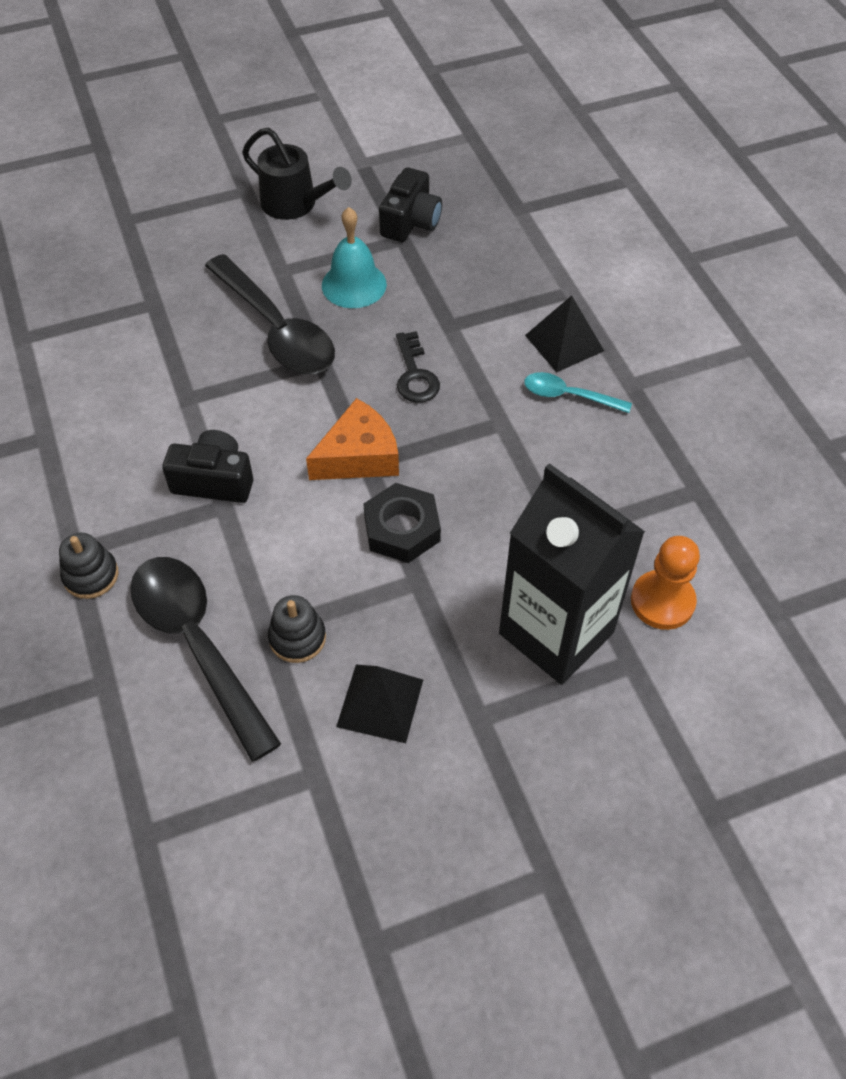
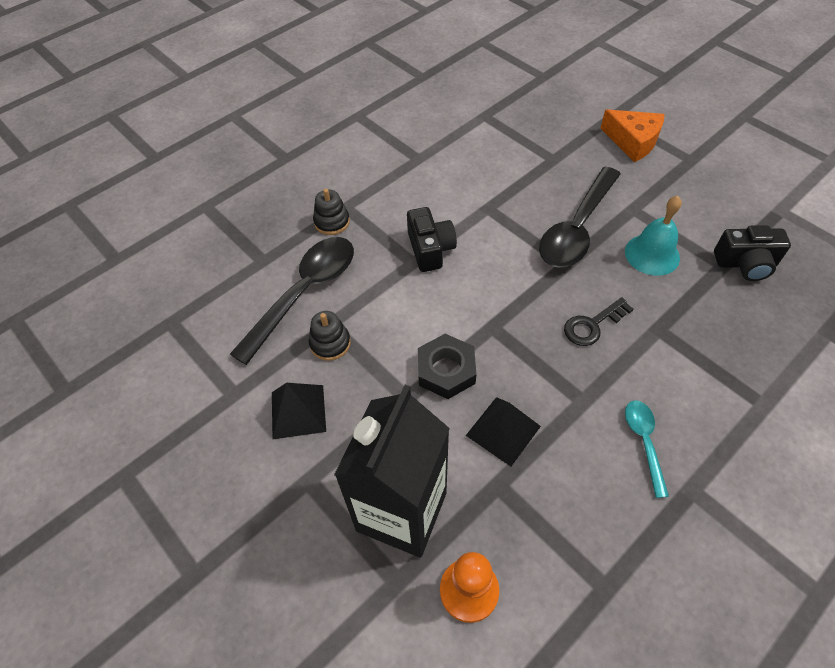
camera: 70 degrees right, 0 degrees up
(296, 204) = (702, 191): black watering can -> none
(359, 456) = (495, 319): orange cheese -> orange cheese (633, 141)
(564, 343) = (700, 419): black pyramid -> black pyramid (503, 430)

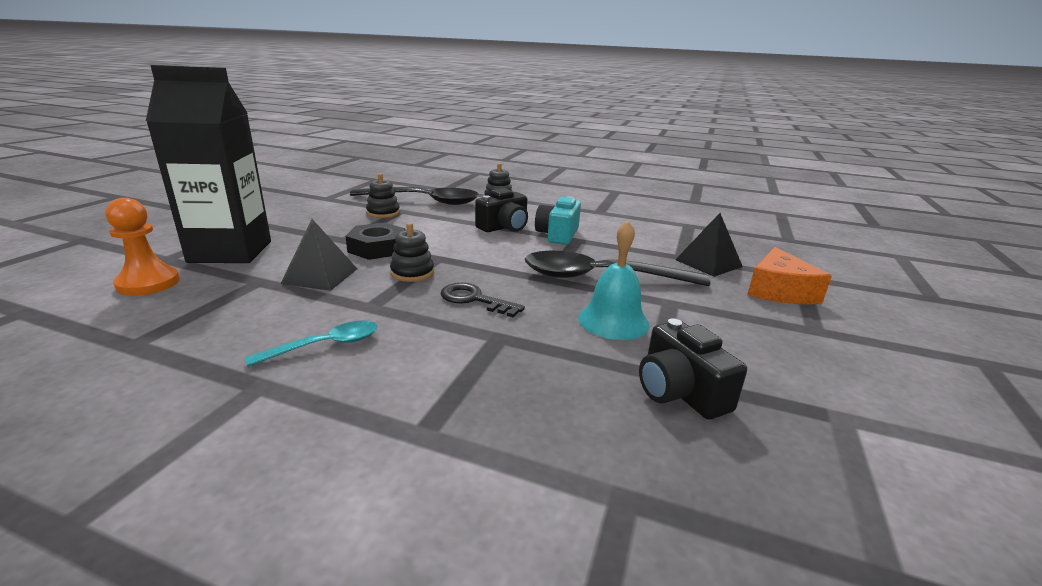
camera: 60 degrees right, 30 degrees down
(298, 411) = (317, 213): black pyramid -> black pyramid (708, 263)
(470, 216) = (558, 235): none -> turquoise camera
(522, 355) = (412, 273): none -> black stacking toy

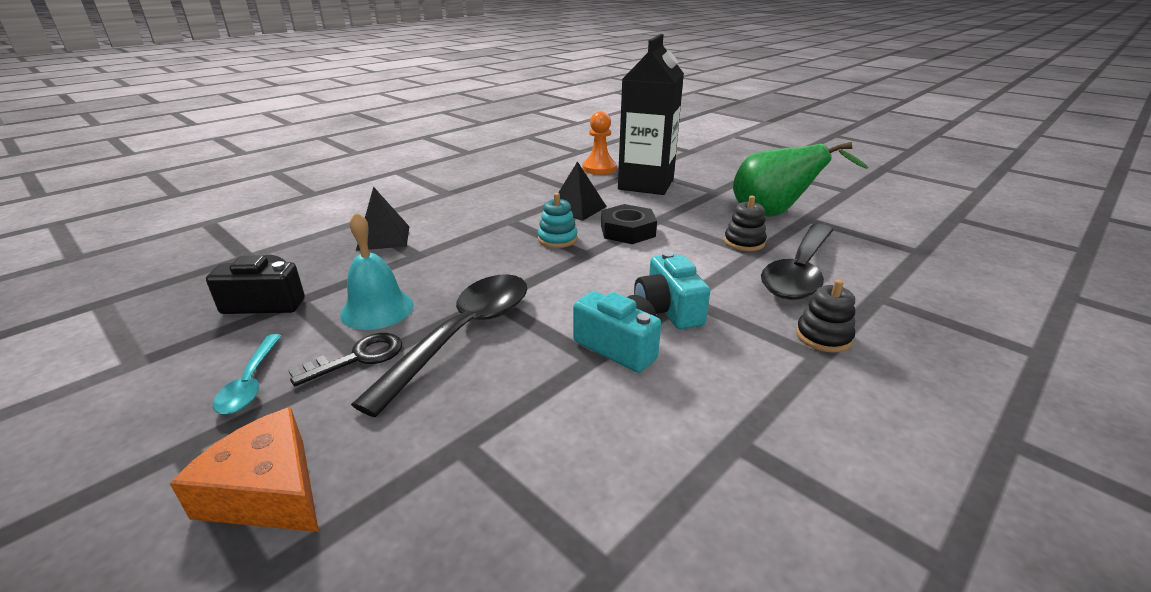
camera: 115 degrees right, 5 degrees up
(321, 206) = (773, 215): none -> green pear
(325, 345) = (469, 206): turquoise spoon -> turquoise spoon (251, 382)
(412, 273) = (557, 239): black stacking toy -> turquoise stacking toy
(474, 300) = (482, 256): black key -> black key (358, 358)
(504, 227) = (668, 310): black camera -> turquoise camera
(708, 263) = (414, 466): black pyramid -> black pyramid (383, 238)

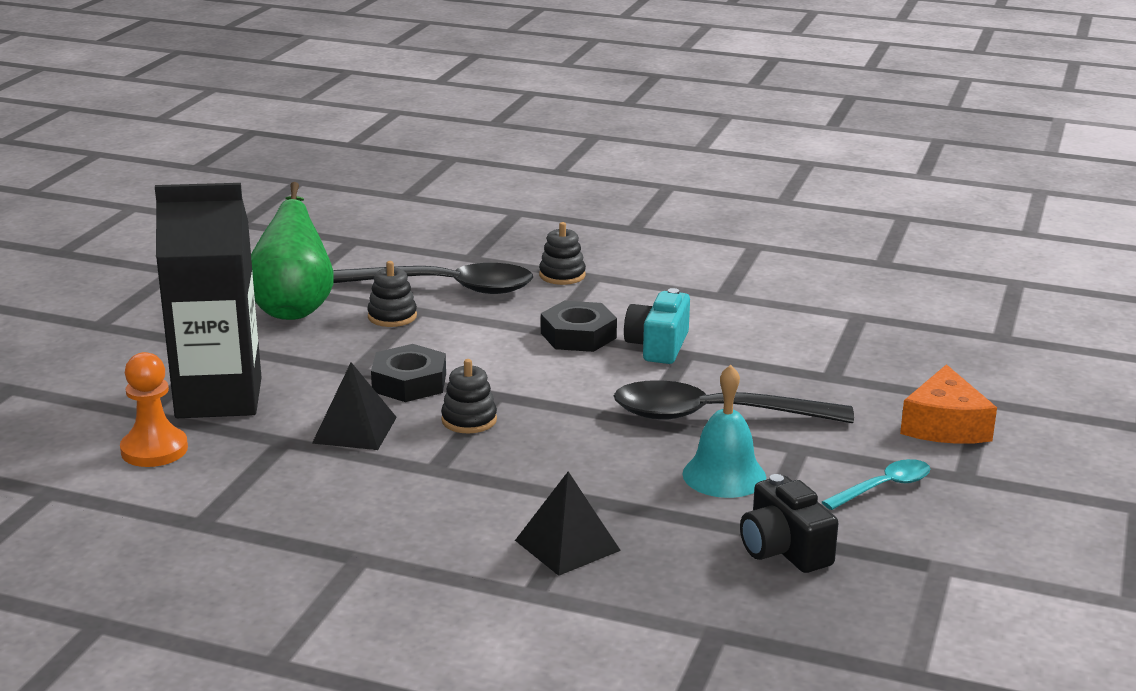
camera: 115 degrees left, 5 degrees down
(358, 358) = (799, 452): black key -> none
(557, 239) = (469, 420): turquoise stacking toy -> black stacking toy
(668, 310) = (578, 335): turquoise camera -> black nut

